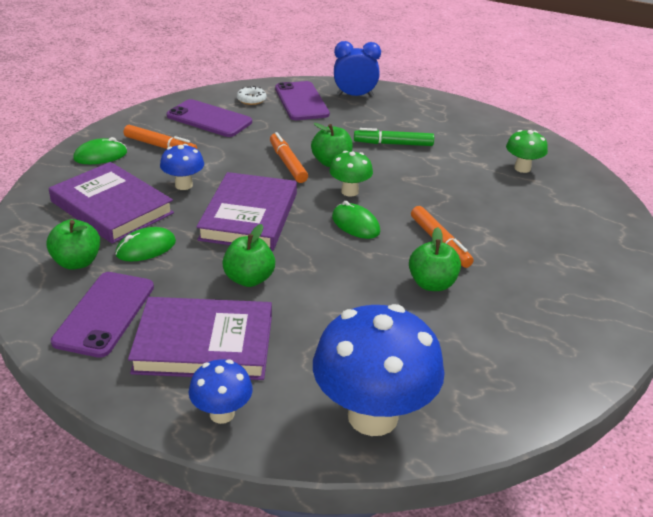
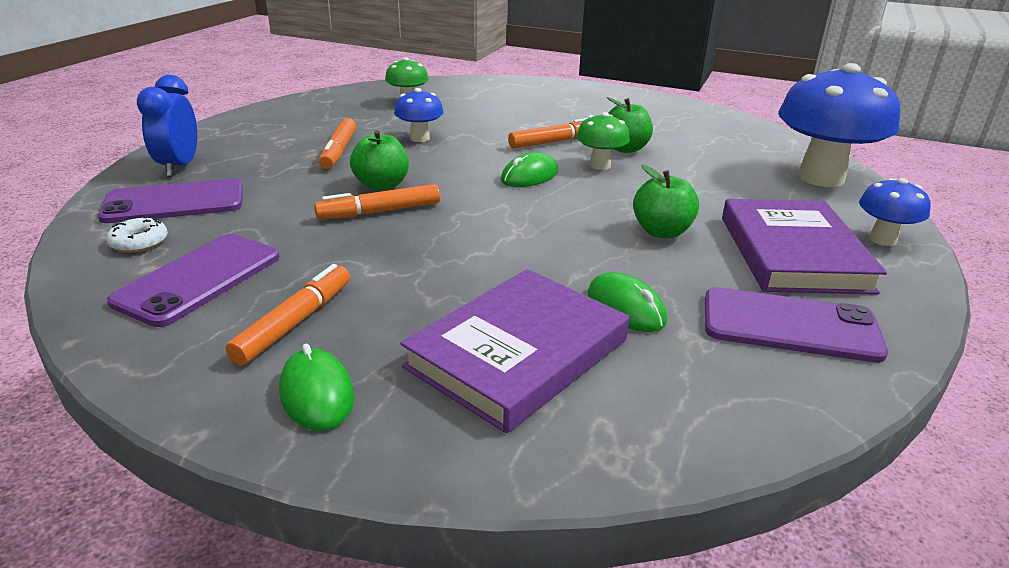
camera: 90 degrees left, 5 degrees down
(77, 262) = (688, 368): green apple -> none
(184, 185) = (440, 289): blue mushroom -> blue mushroom (419, 138)
(249, 216) = (524, 235): purple book -> none
(349, 191) = (456, 177): green mushroom -> green mushroom (600, 165)
(393, 144) = (339, 151): green marker -> orange marker

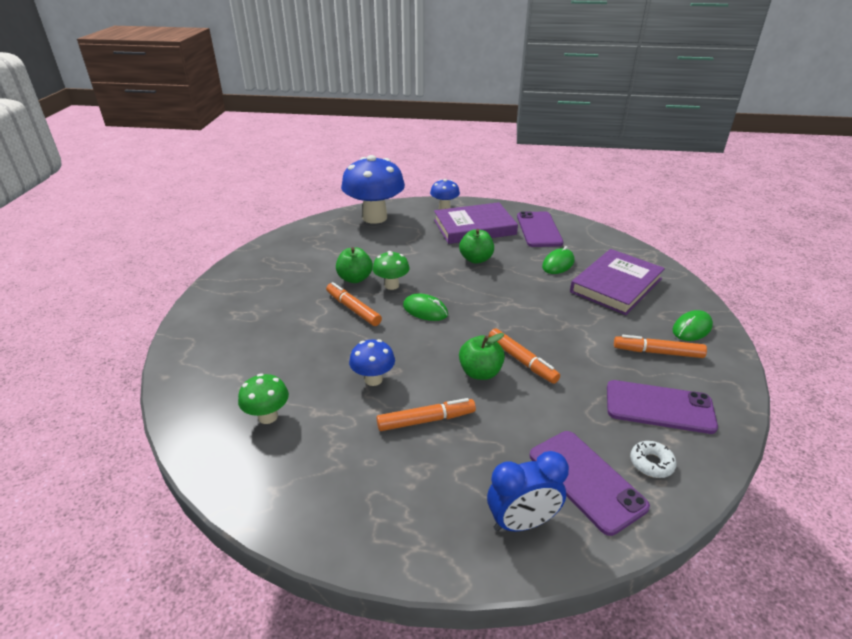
camera: 105 degrees left, 5 degrees up
(518, 353) = (616, 285): purple book -> purple book turned 75 degrees counterclockwise

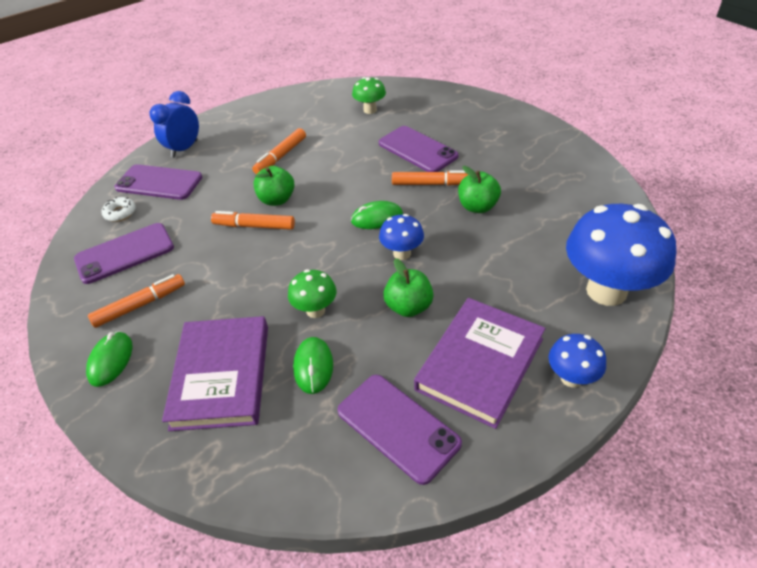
camera: 140 degrees right, 10 degrees up
(312, 341) = (417, 150): none -> purple phone
(373, 379) = (342, 155): blue mushroom -> blue mushroom (402, 253)
(391, 285) = (438, 221): green mushroom -> green mushroom (315, 310)

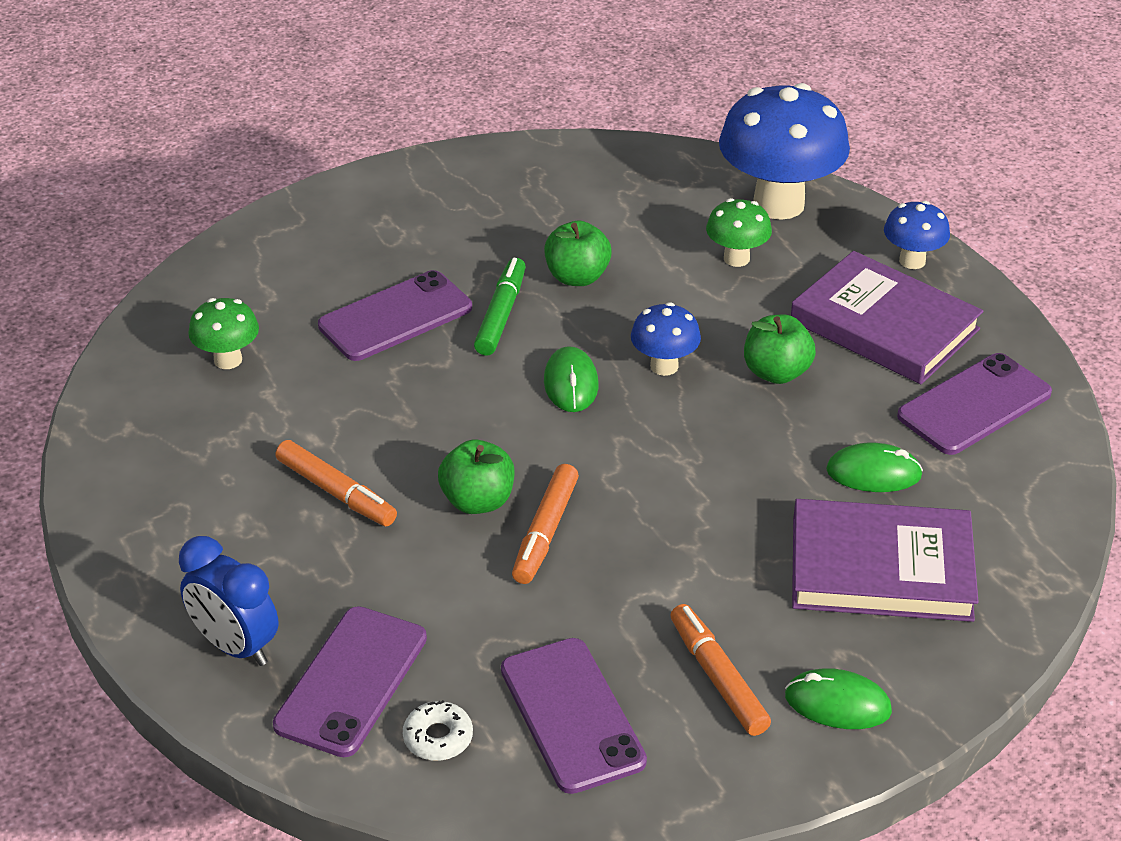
camera: 85 degrees left, 5 degrees down
(315, 310) = (767, 465): green mushroom -> green mushroom (736, 258)
(431, 184) = (501, 314): orange marker -> green marker

